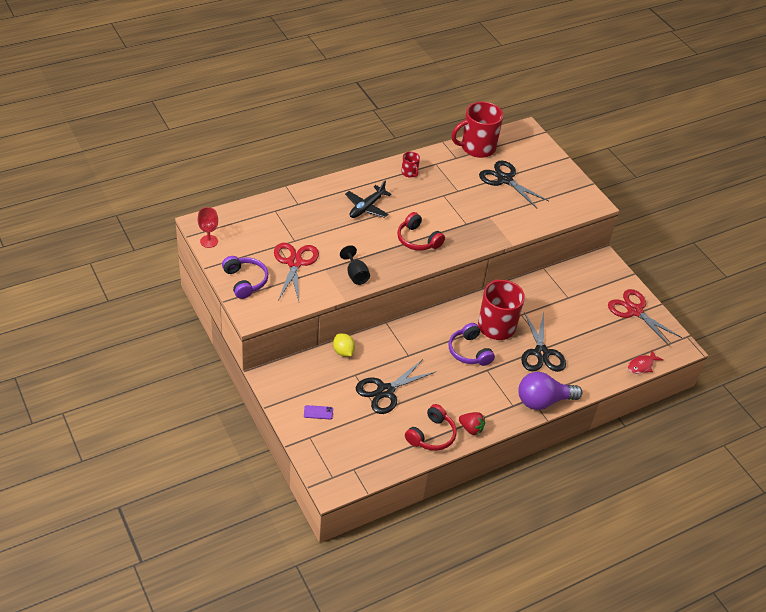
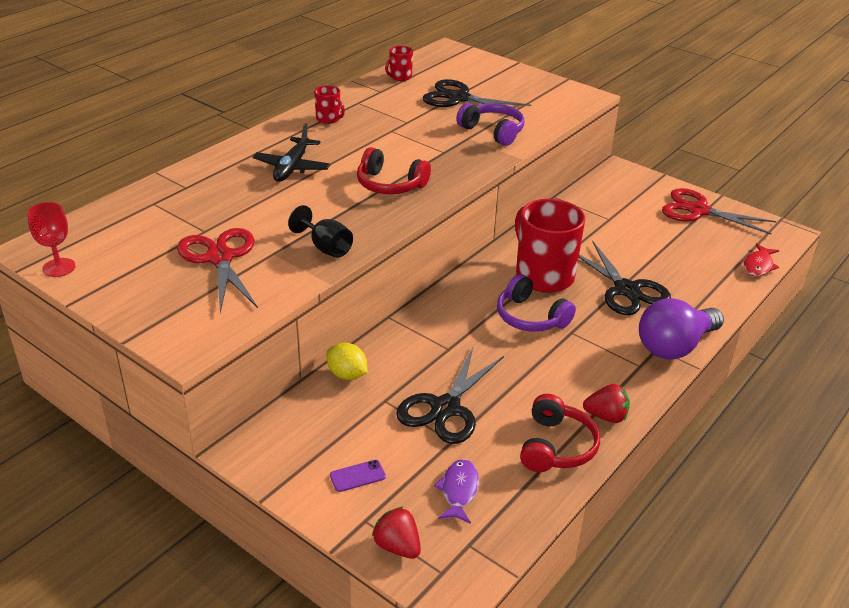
camera: 20 degrees left, 10 degrees down
(245, 281) = (148, 303): purple headphones -> purple headphones (493, 131)
(318, 456) = (397, 546): none -> red strawberry
(365, 439) = (459, 491): none -> purple fish
(477, 147) = (400, 77): red mug -> red mug, size x0.45

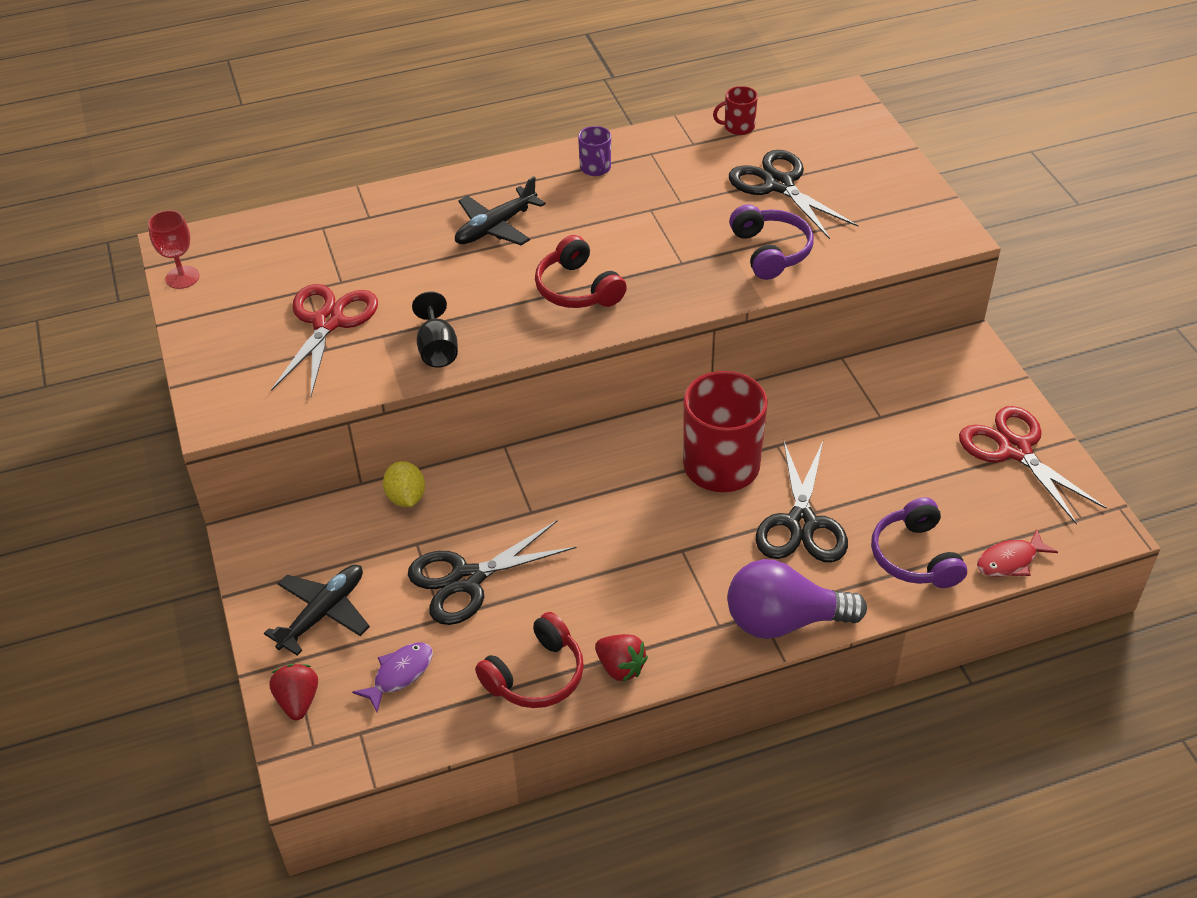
camera: 35 degrees right, 10 degrees up
(329, 119) = (595, 168): red mug -> purple mug
(357, 476) = (323, 613): purple phone -> black plane
(530, 317) = (654, 511): purple headphones -> purple headphones (915, 556)

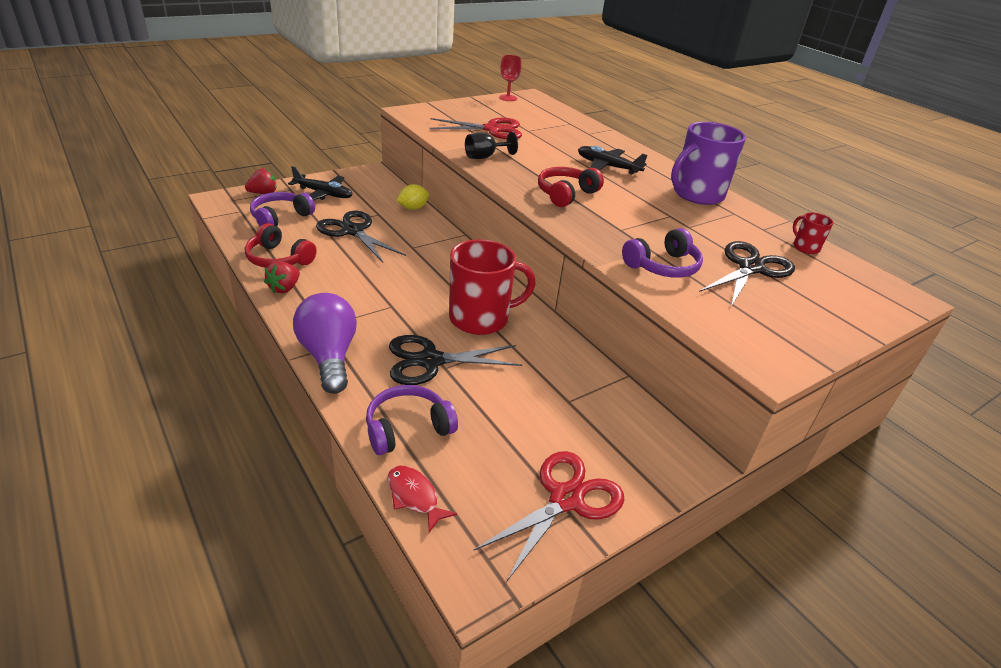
camera: 70 degrees right, 10 degrees down
(399, 674) = (280, 218): purple fish -> purple headphones
(595, 168) = (697, 194): purple mug -> purple mug, size x2.20

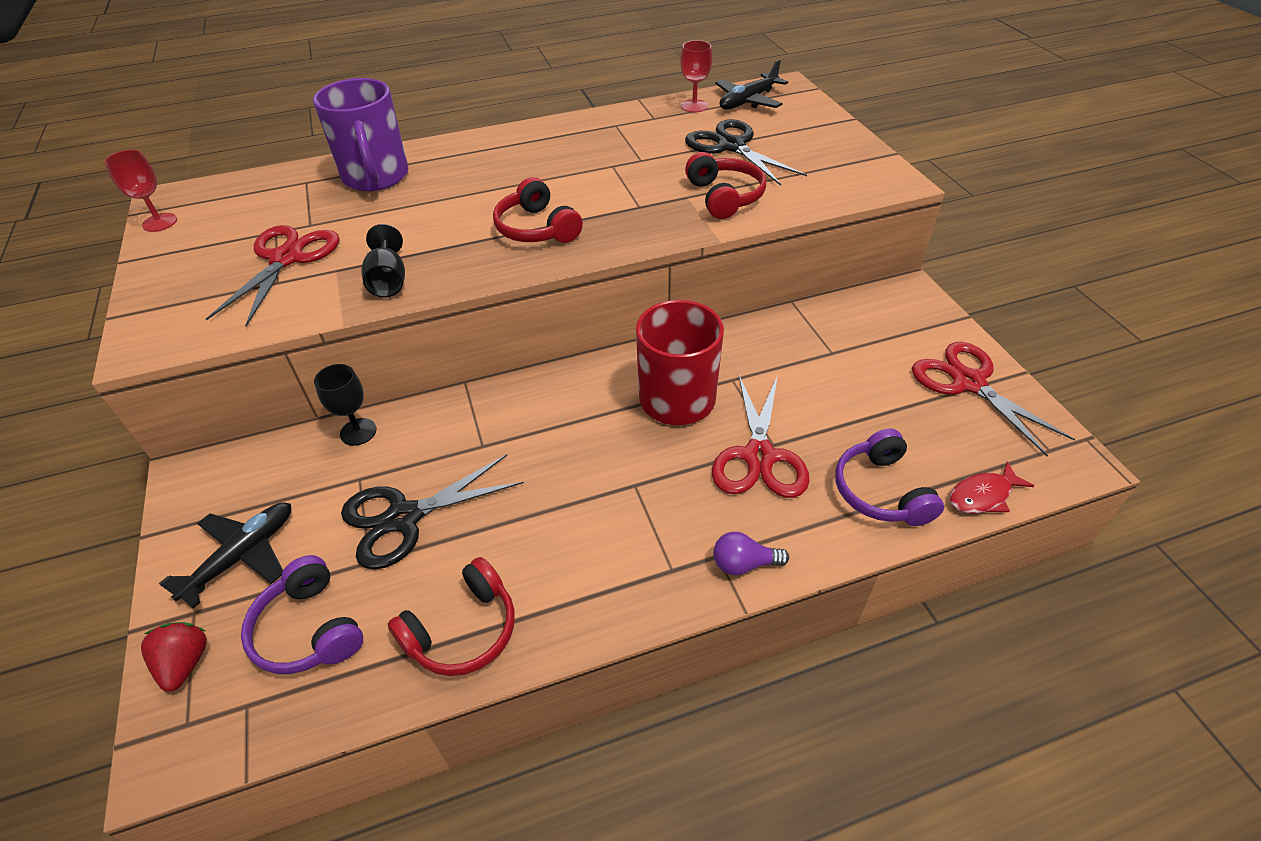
camera: 70 degrees left, 10 degrees up
(284, 288) = (559, 620): red strawberry -> none
(329, 356) = (743, 564): purple light bulb -> purple light bulb, size x0.49
(413, 208) = (358, 432): yellow lemon -> black goblet
(430, 360) = (759, 456): black scissors -> red scissors
(607, 166) = (466, 180): black plane -> black plane (748, 101)
(662, 266) = (724, 197): purple headphones -> red headphones
(697, 194) = (565, 136): purple mug -> purple mug (376, 177)
(805, 247) = (694, 106): red mug -> red goblet

